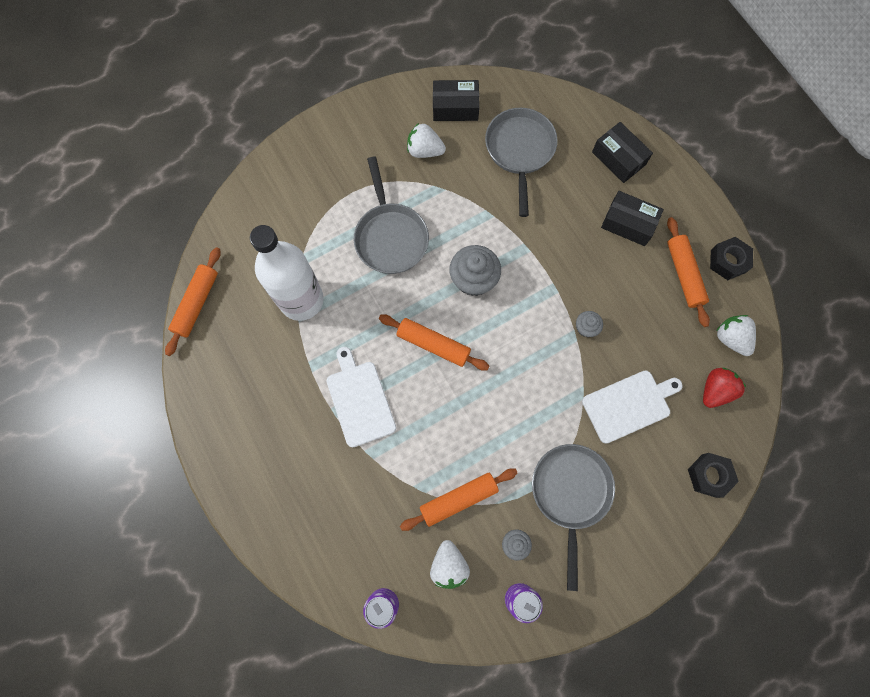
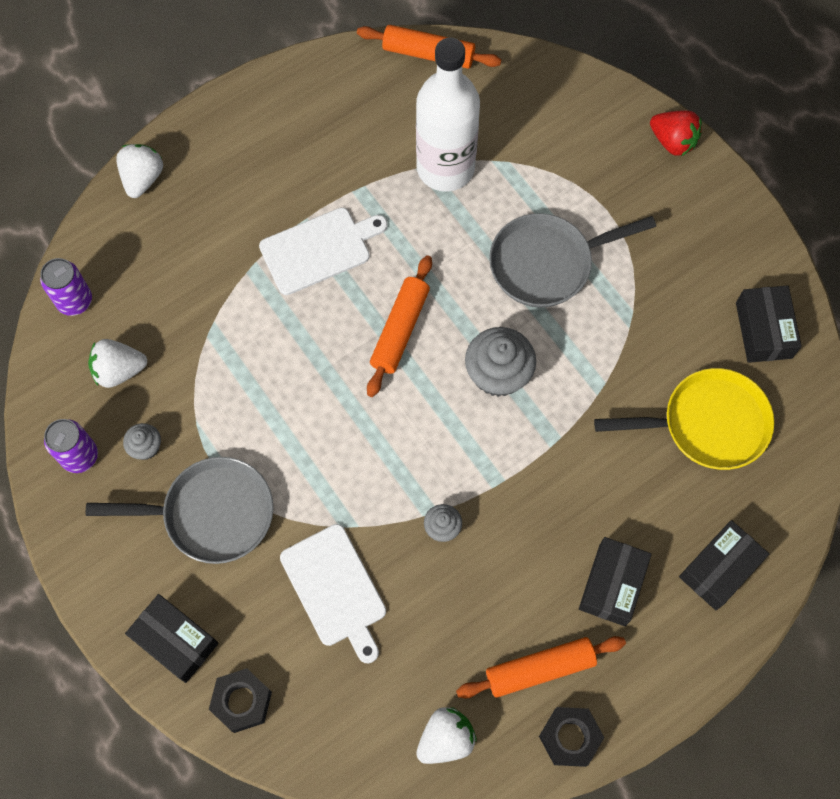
camera: 85 degrees right, 5 degrees down
(424, 151) = (685, 295): white strawberry -> white strawberry (143, 178)
(458, 499) = (199, 376): orange rolling pin -> none
(520, 151) = (707, 424): grey pan -> yellow pan
(666, 523) = (175, 641): none -> black box
(715, 390) = (364, 713): red strawberry -> red strawberry (673, 141)

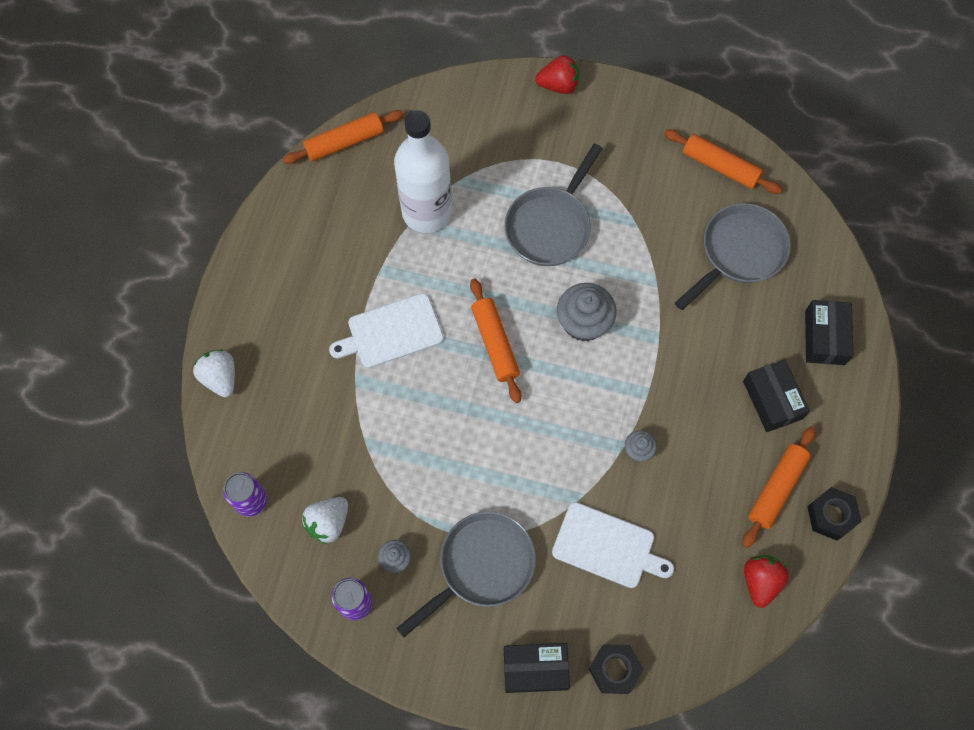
camera: 40 degrees left, 0 degrees up
(319, 250) = (391, 332): white cutting board -> white cutting board turned 135 degrees counterclockwise
(445, 739) = (760, 581): white strawberry -> red strawberry
(707, 424) = (739, 252): yellow pan -> grey pan
(763, 330) = (720, 166): black box -> orange rolling pin

